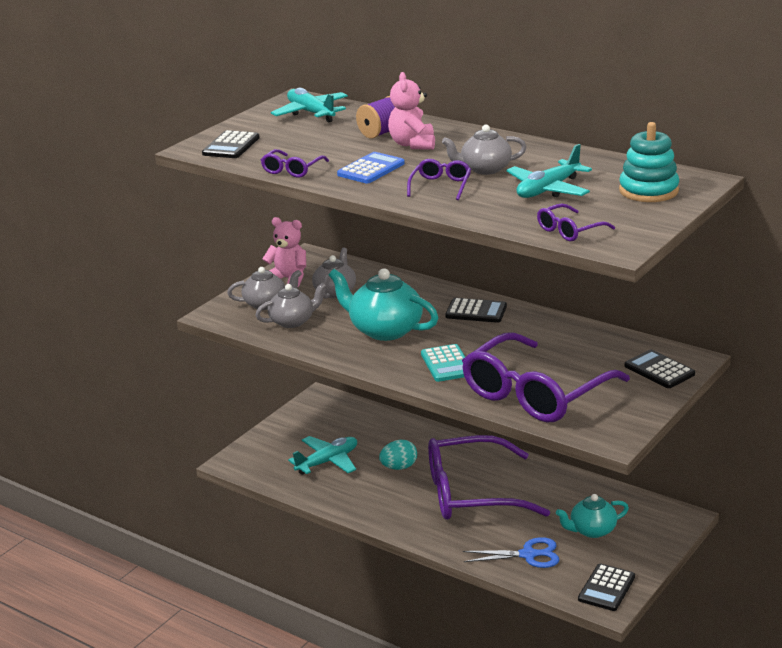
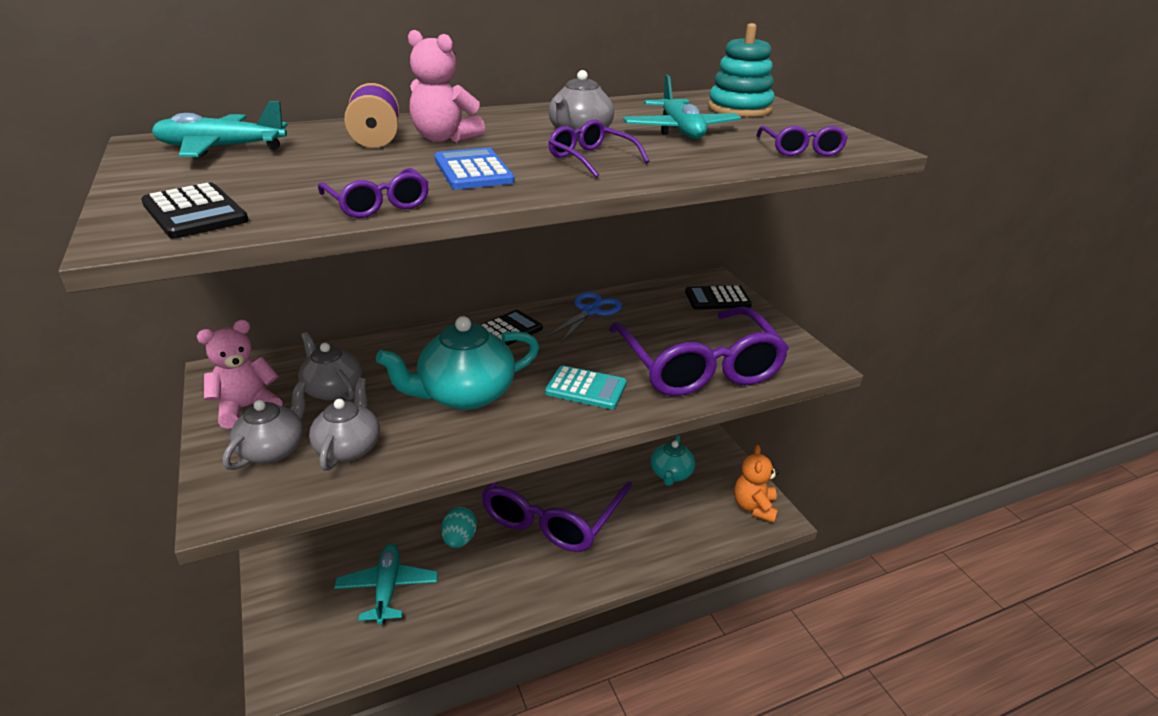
camera: 60 degrees left, 5 degrees up
(528, 555) = (673, 527): blue scissors -> blue scissors (590, 311)
(606, 588) = (754, 507): black calculator -> orange teddy bear

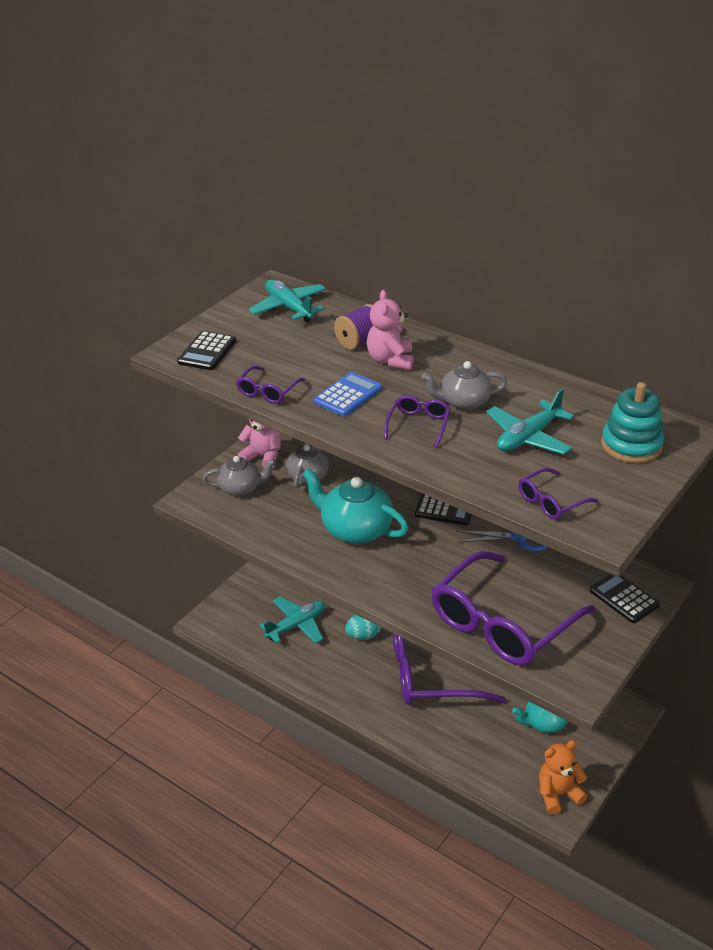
camera: 60 degrees right, 5 degrees up
(349, 448) = (266, 513): grey teapot -> none
(586, 388) = (415, 578): turquoise calculator -> none

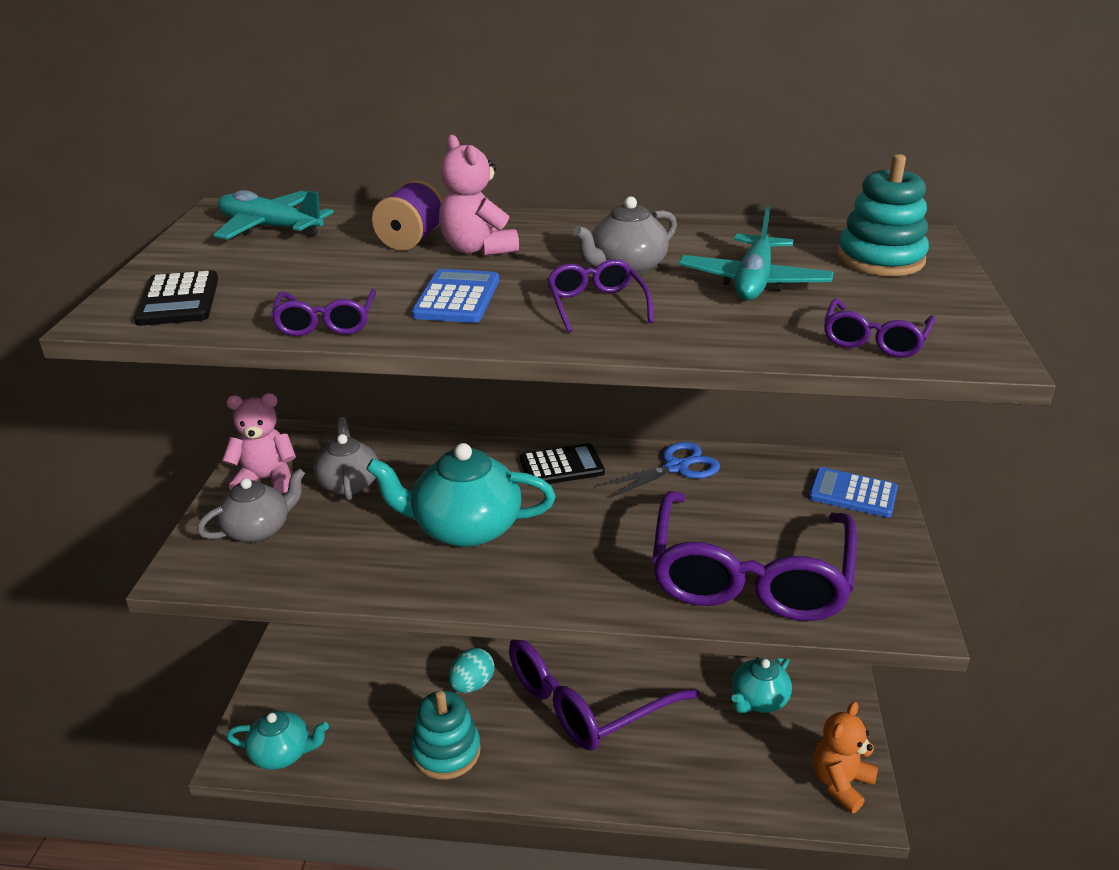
camera: 30 degrees left, 5 degrees down
(230, 630) = (282, 753): none -> turquoise teapot
(296, 625) = (374, 708): turquoise plane -> none
(323, 669) = (446, 751): none -> turquoise stacking toy
(624, 598) = (852, 493): black calculator -> blue calculator

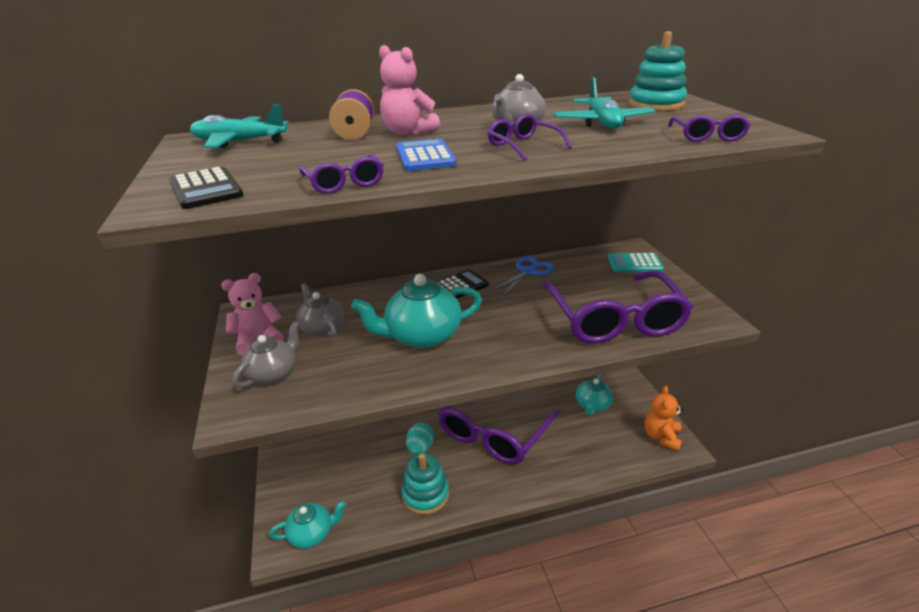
camera: 20 degrees left, 0 degrees up
(852, 493) = (635, 264): blue calculator -> turquoise calculator

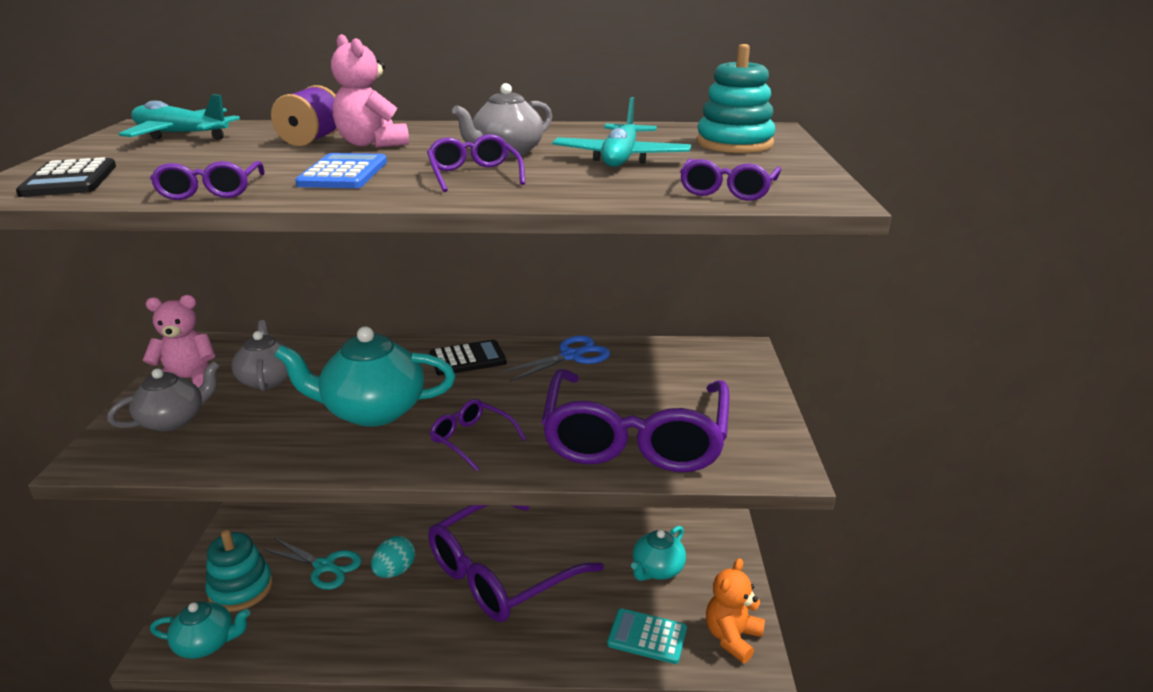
camera: 15 degrees right, 5 degrees down
(367, 457) = (324, 566): none -> turquoise scissors
(425, 494) = (366, 632): turquoise stacking toy -> turquoise stacking toy (241, 589)
(509, 342) = (472, 439): none -> purple glasses
(635, 264) = (727, 370): turquoise calculator -> turquoise calculator (647, 636)

